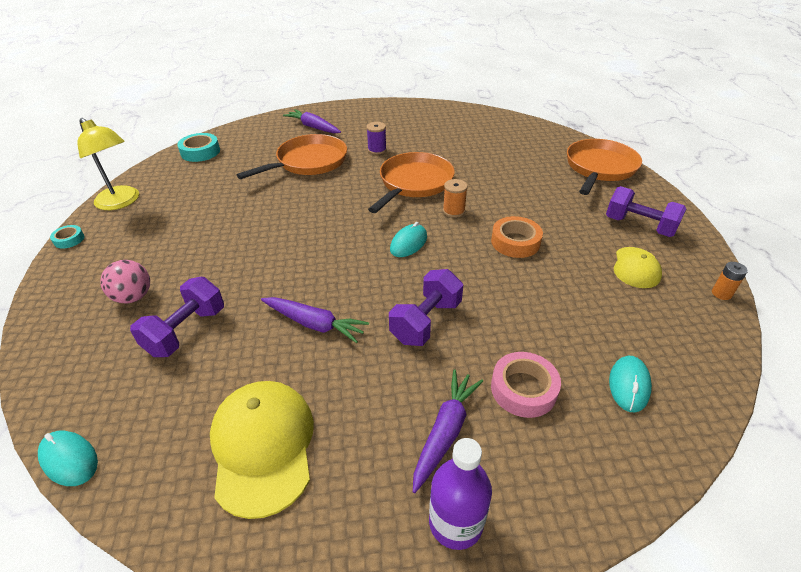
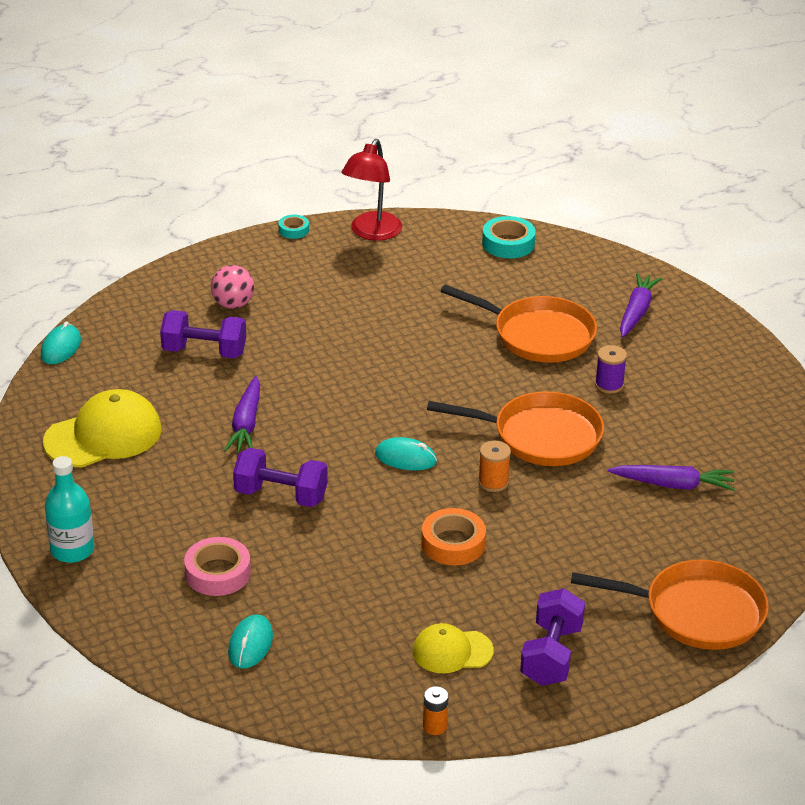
camera: 70 degrees right, 5 degrees down
(121, 202) = (372, 233): yellow lamp -> red lamp
(445, 431) = (152, 531): purple carrot -> purple carrot (673, 485)
(455, 522) = (72, 550): purple bottle -> turquoise bottle
(629, 385) = (250, 644): turquoise mouse -> turquoise mouse turned 75 degrees counterclockwise

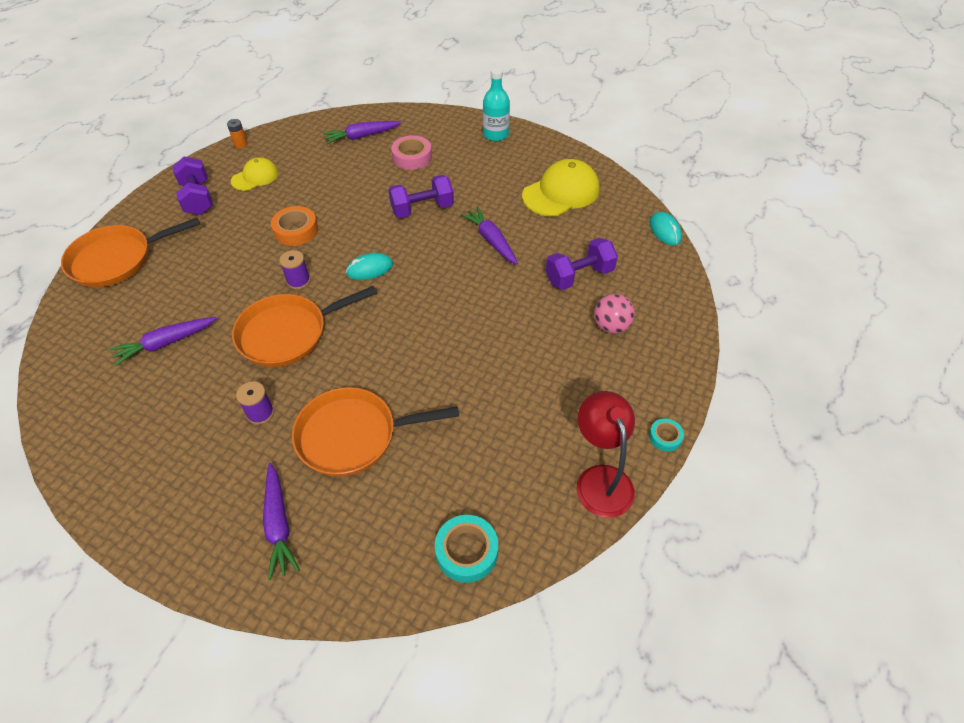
camera: 145 degrees right, 15 degrees up
(103, 435) = (561, 192): yellow cap -> yellow cap turned 150 degrees counterclockwise
(250, 644) = (361, 136): turquoise mouse -> purple carrot
(493, 482) = (298, 281): orange spool -> purple spool

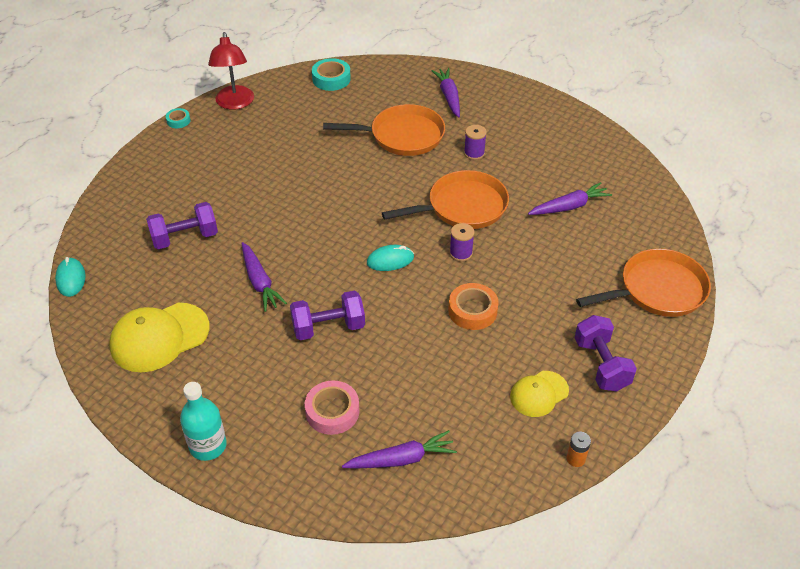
camera: 175 degrees left, 5 degrees down
(611, 326) = (178, 193): pink ball -> none

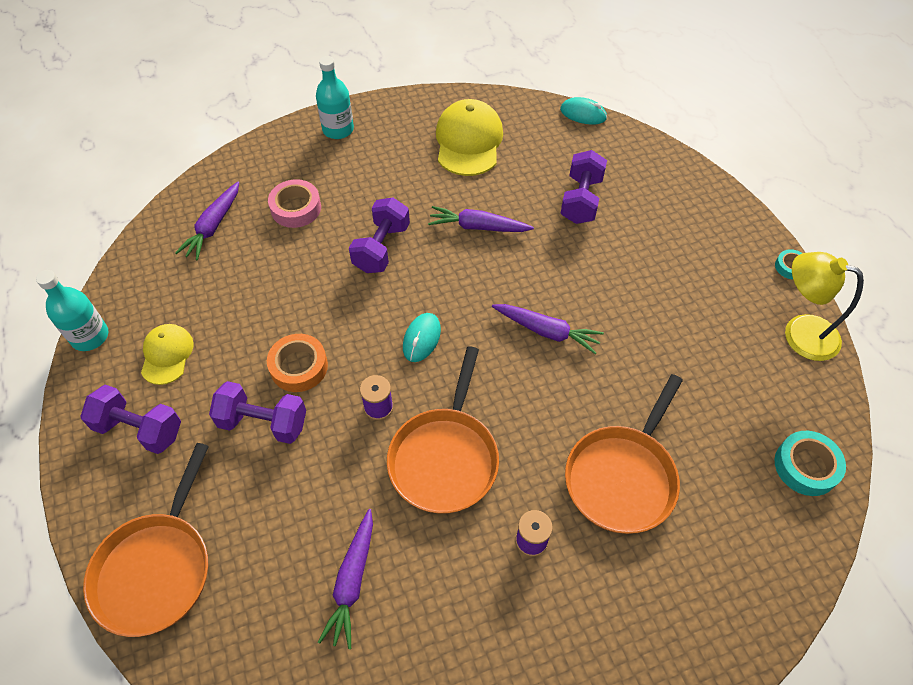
camera: 125 degrees right, 10 degrees up
(235, 103) = (799, 333): red lamp -> yellow lamp
(448, 96) = (679, 597): purple carrot -> purple carrot (547, 331)
(528, 302) = (263, 422): none -> purple dumbbell
(575, 459) = (90, 336): orange battery -> turquoise bottle

